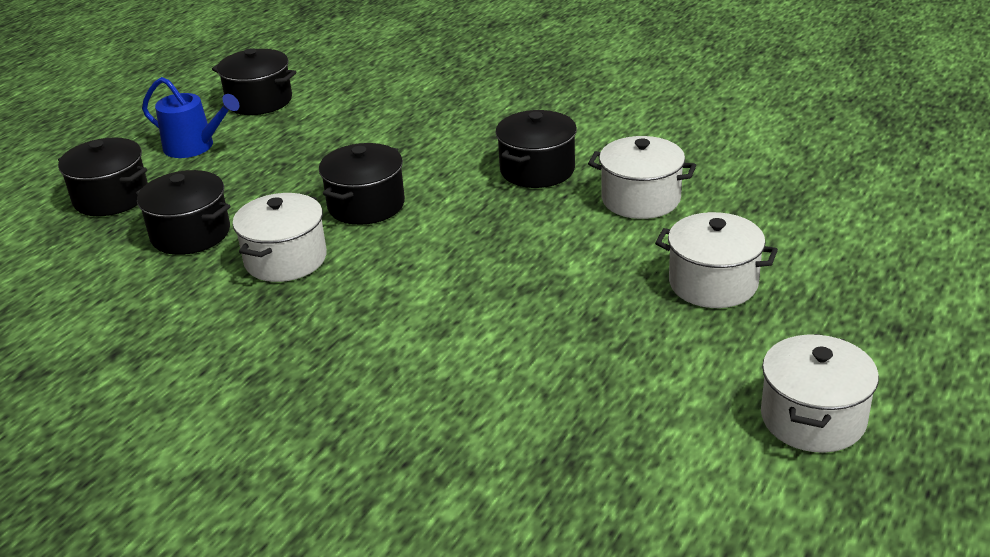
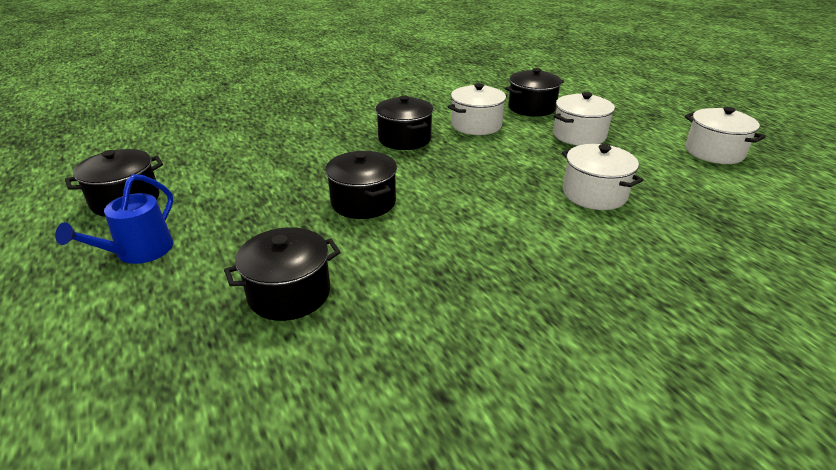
camera: 60 degrees left, 0 degrees up
(111, 198) = (147, 326): black pot -> black pot (531, 108)
(194, 146) = (139, 252): blue watering can -> blue watering can turned 150 degrees clockwise
(285, 259) = (394, 256): white pot -> white pot (594, 194)

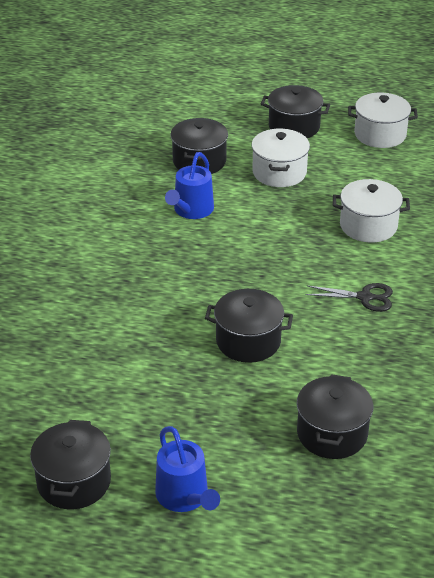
camera: 50 degrees left, 5 degrees up
(404, 139) = (165, 263): black pot -> black pot (294, 127)
(476, 125) = (191, 210): white pot -> blue watering can
(500, 232) = (365, 297): none -> black scissors

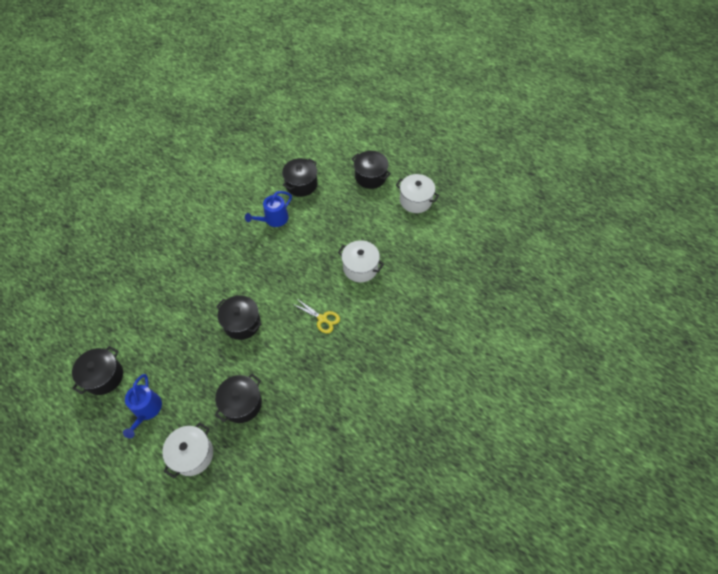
camera: 25 degrees right, 20 degrees up
(279, 172) = (338, 209): white pot -> white pot (192, 454)
(365, 297) = (322, 319): black scissors -> yellow scissors

